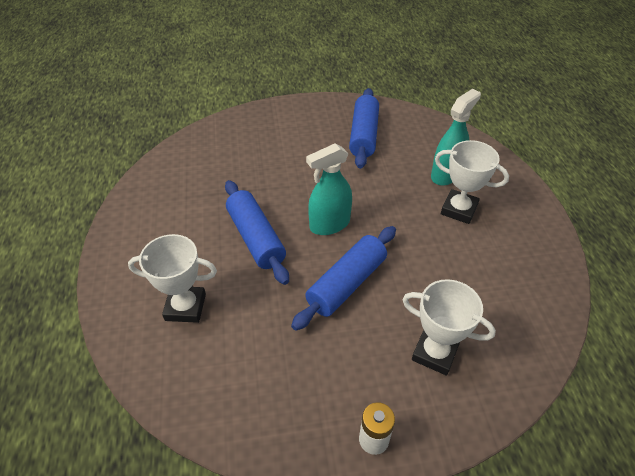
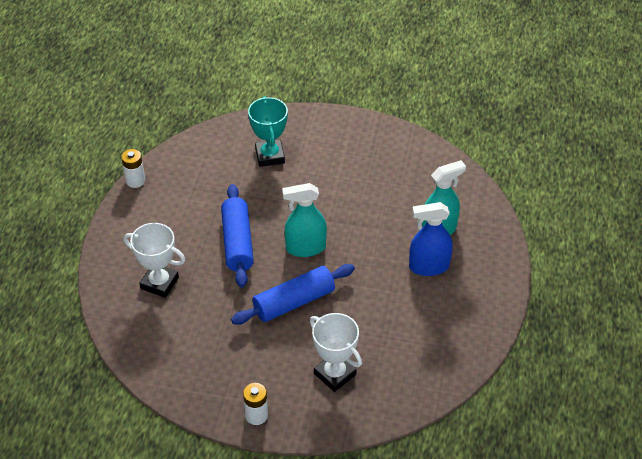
camera: 20 degrees right, 0 degrees up
(119, 205) = (135, 181): none -> white battery
(251, 149) = (270, 156): none -> turquoise trophy
(363, 135) = (383, 169): blue rolling pin -> none
(459, 209) = (428, 267): white trophy -> blue spray bottle

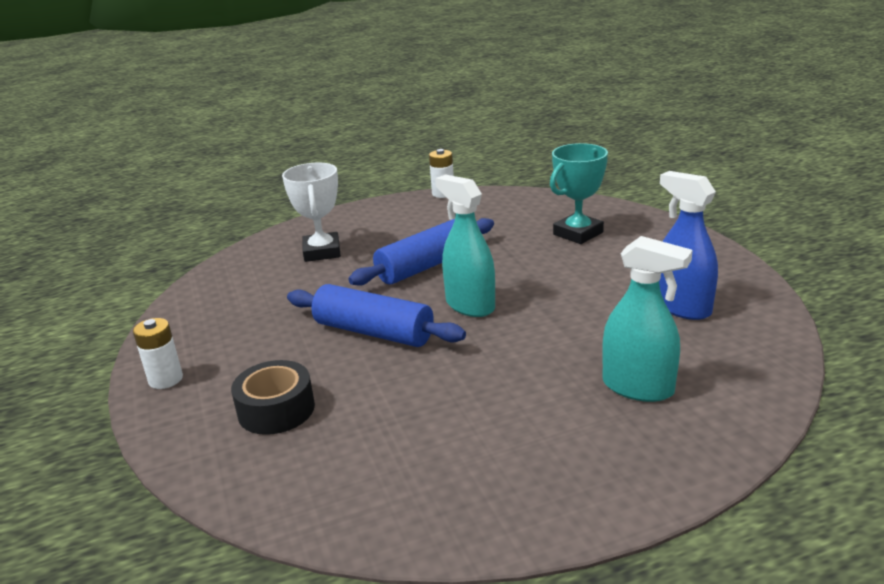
camera: 60 degrees right, 20 degrees down
(334, 374) = (276, 409): white trophy -> black tape
(428, 267) = (557, 408): blue spray bottle -> blue spray bottle (682, 307)

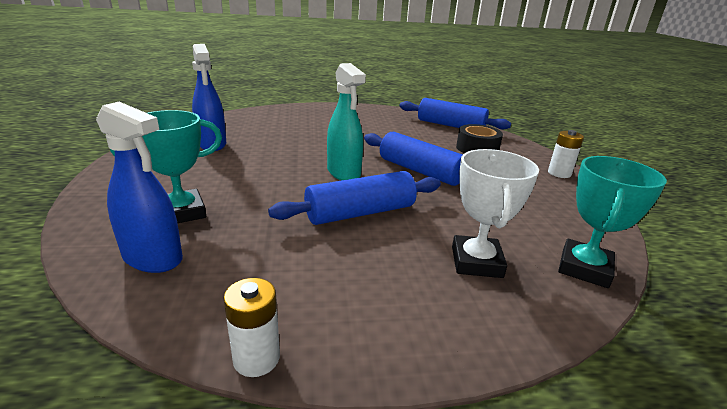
camera: 170 degrees left, 0 degrees up
(235, 265) = (584, 268): none -> turquoise trophy
(314, 489) = (450, 125): none -> blue rolling pin
(550, 209) = (153, 258): none -> blue spray bottle
(638, 387) = (290, 124): turquoise spray bottle -> none

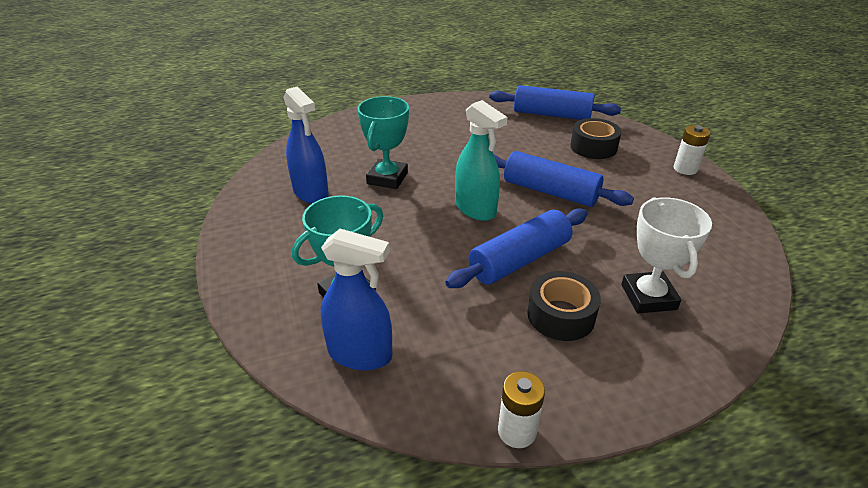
camera: 10 degrees left, 10 degrees up
(374, 261) = (561, 315): none -> black tape
(584, 268) = (739, 285): turquoise trophy -> turquoise trophy (387, 178)

